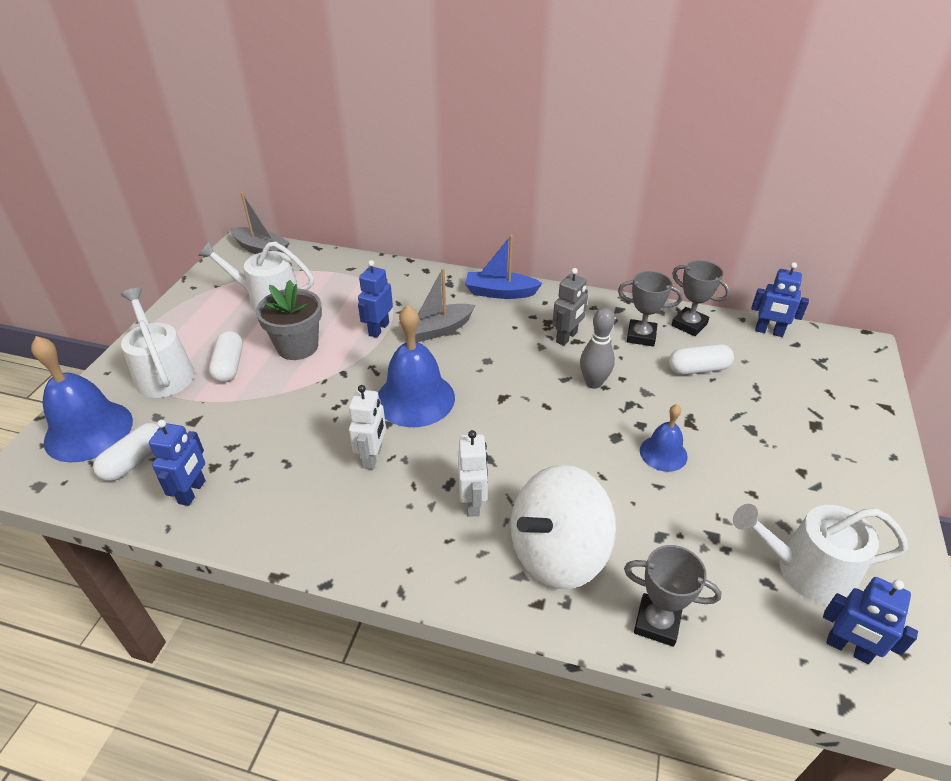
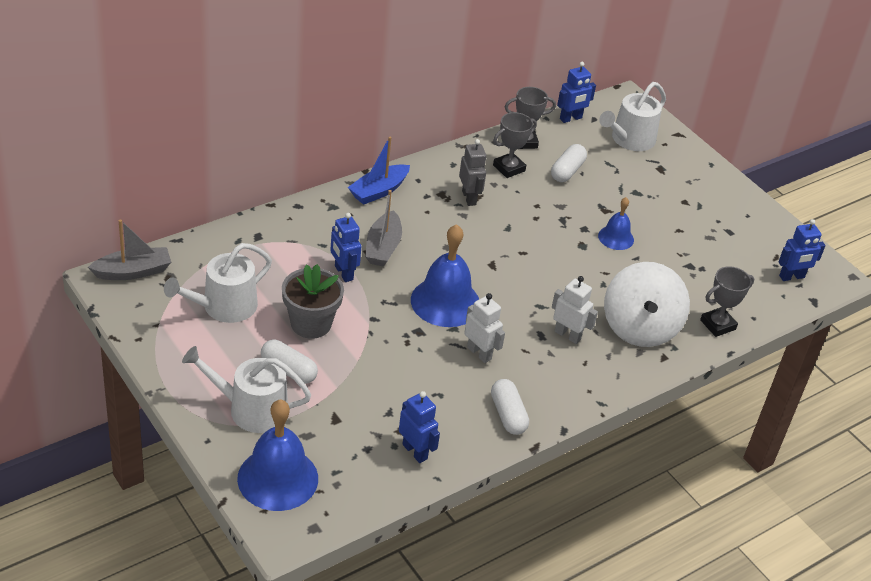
camera: 55 degrees left, 0 degrees up
(135, 461) = (346, 466): white capsule -> white capsule (508, 415)
(593, 383) = (526, 219): grey bowling pin -> none
(806, 570) = (741, 253): white watering can -> white watering can (629, 140)

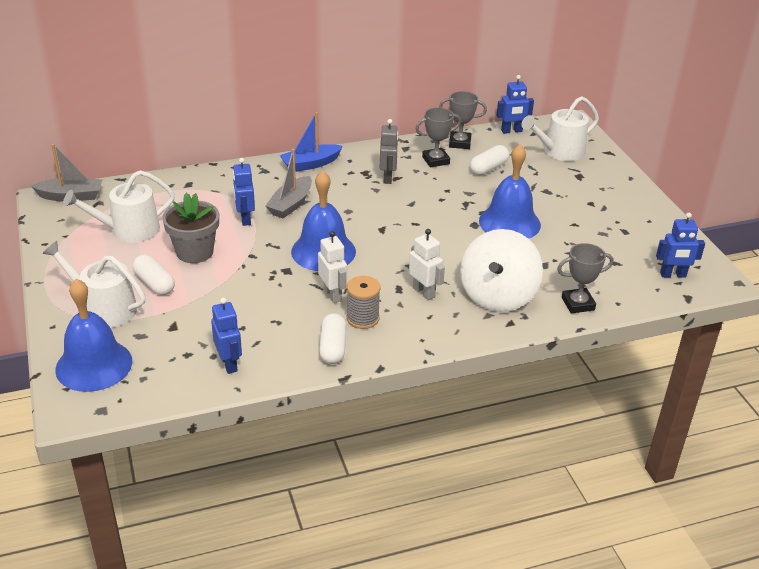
camera: 20 degrees right, 5 degrees down
(522, 376) = (363, 318): none -> grey spool
(616, 237) = (509, 222): blue bell -> blue bell, size x1.81

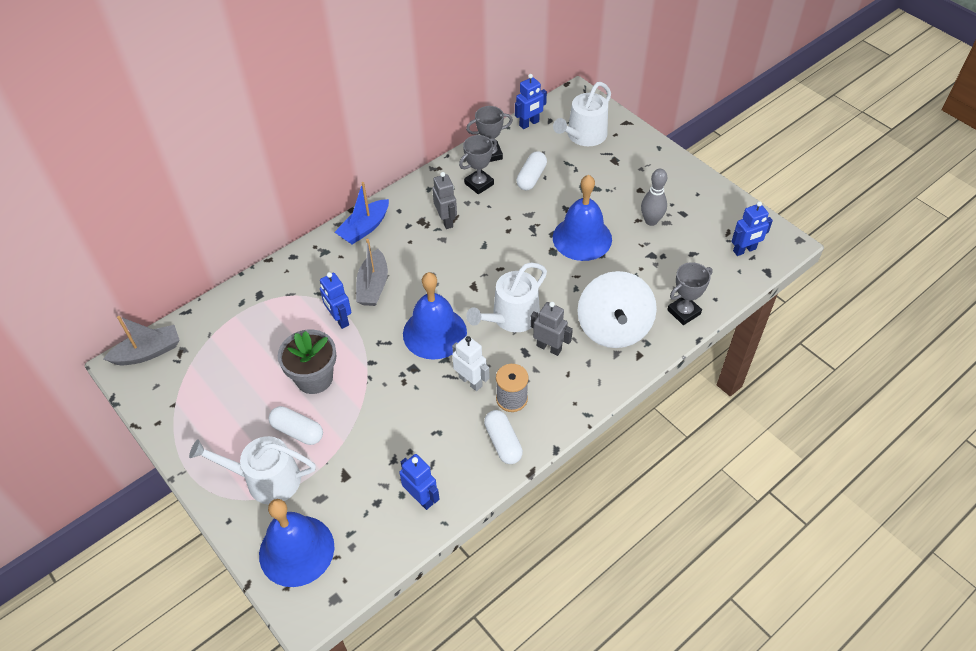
camera: 20 degrees left, 15 degrees up
(129, 230) = (233, 374): white watering can -> white watering can (511, 317)
(424, 292) = (549, 348): white robot -> grey robot
(587, 228) = (651, 221): none -> grey bowling pin

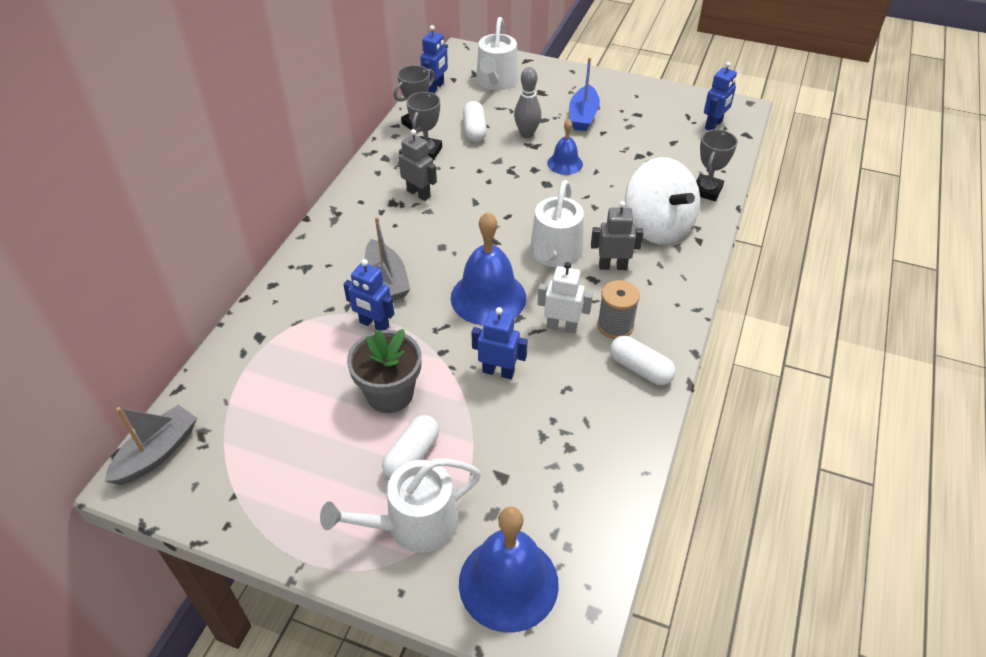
camera: 30 degrees left, 5 degrees down
(297, 431) = (412, 456): white capsule -> white capsule turned 60 degrees counterclockwise
(364, 228) = (335, 230): blue boat -> blue boat (583, 116)
(421, 498) = (602, 459): blue robot -> blue robot (498, 371)
(582, 238) = (565, 163): blue bell -> blue bell, size x0.55
(651, 221) = (615, 129): grey bowling pin -> grey bowling pin (527, 134)

